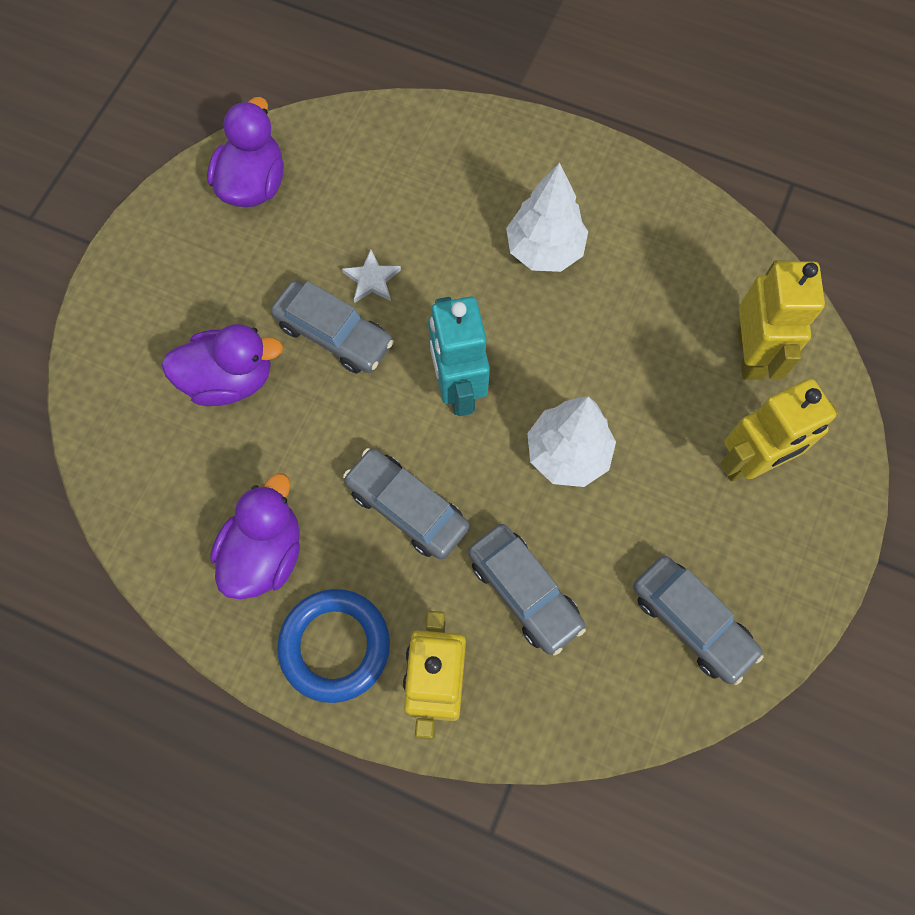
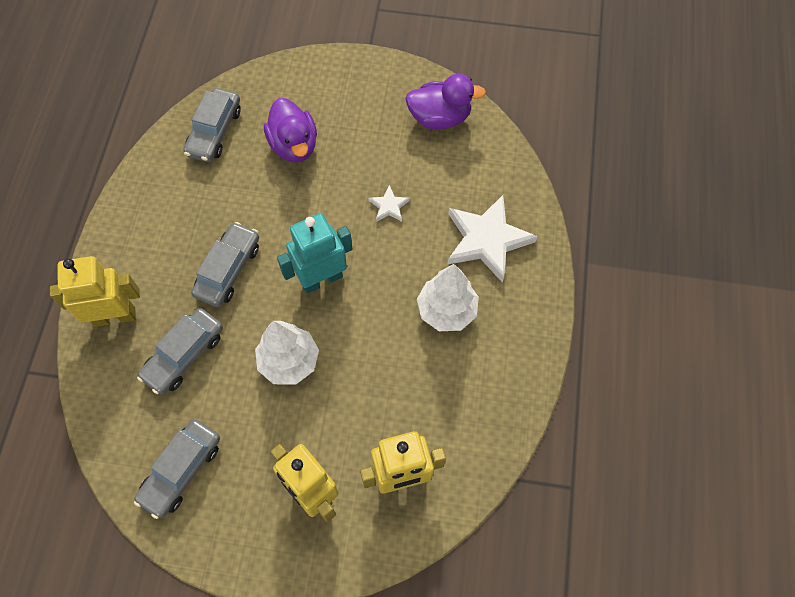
camera: 75 degrees right, 5 degrees down
(265, 553) = (183, 197): purple duck -> none
(334, 334) = (341, 195): grey car -> grey car (214, 131)
(335, 646) = (130, 252): blue ring -> none
(458, 179) = (487, 240): none -> white star

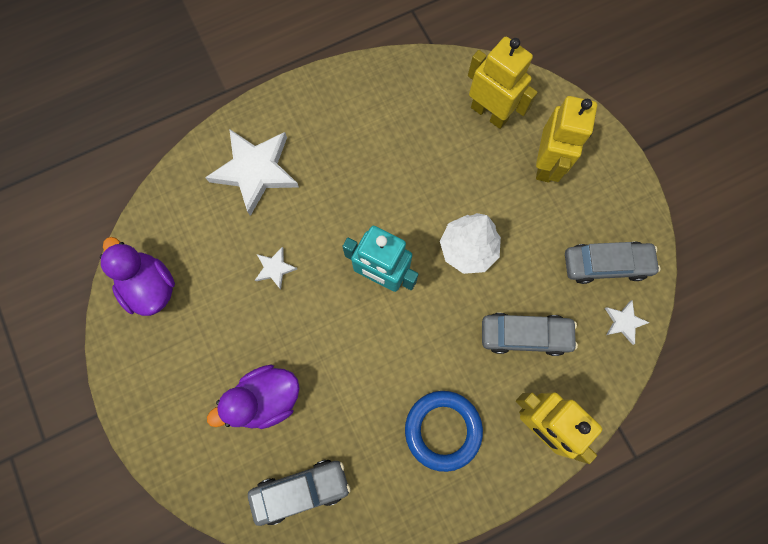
camera: 125 degrees left, 10 degrees up
(124, 445) = (623, 322): none -> white star
(171, 245) = (443, 430): none -> blue ring
(228, 270) = (428, 359): grey car -> none
(294, 145) = (266, 398): purple duck -> purple duck turned 150 degrees counterclockwise
(446, 310) = (340, 163): white tree -> none

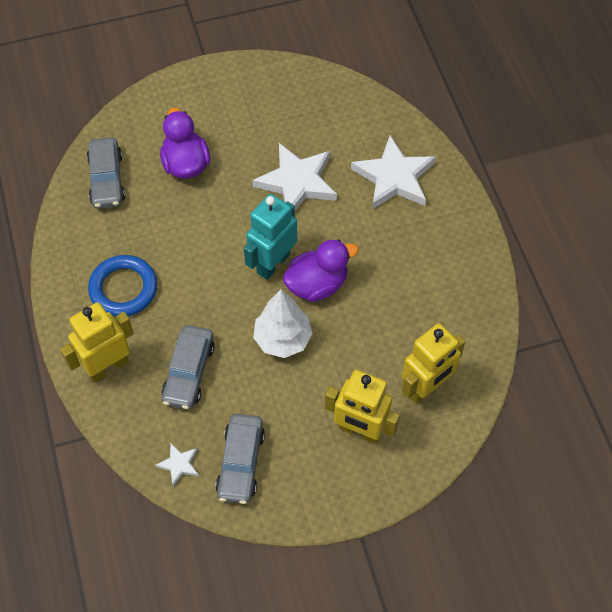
camera: 100 degrees right, 15 degrees down
(150, 286) = (300, 93): purple duck -> purple duck (317, 284)
(275, 268) = (297, 182): white star -> white star, size x2.18

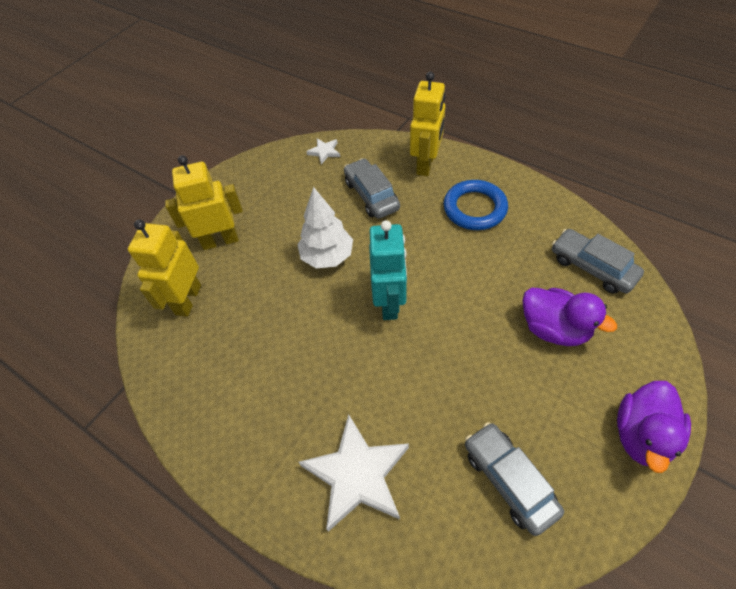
camera: 145 degrees right, 5 degrees down
(240, 463) = (287, 175): grey car -> grey car (509, 480)
(297, 182) = (443, 390): white star -> none
(317, 284) = (338, 313): purple duck -> purple duck (642, 435)

